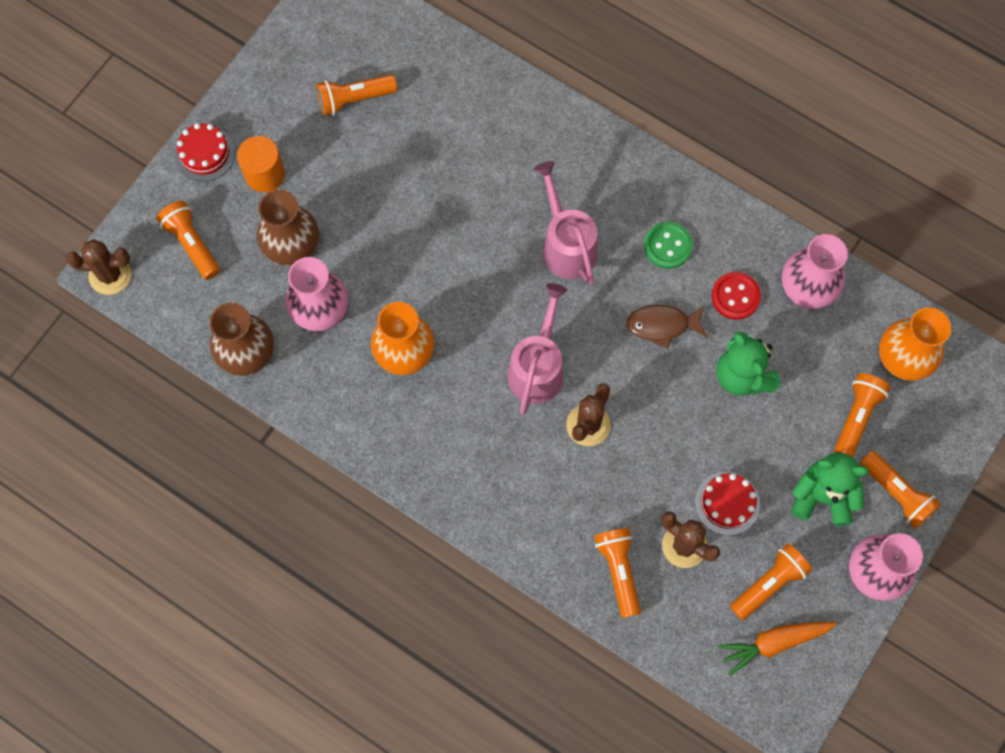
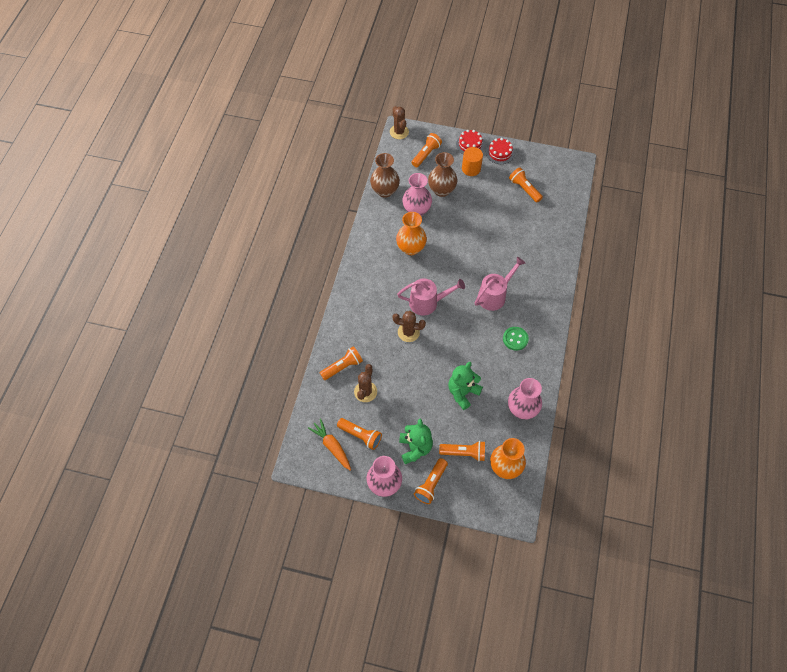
camera: 70 degrees right, 10 degrees down
(662, 325) = (473, 349): brown fish -> none
(727, 503) = (394, 404): red cake -> red cake (500, 153)
(735, 296) = (503, 377): red button -> none

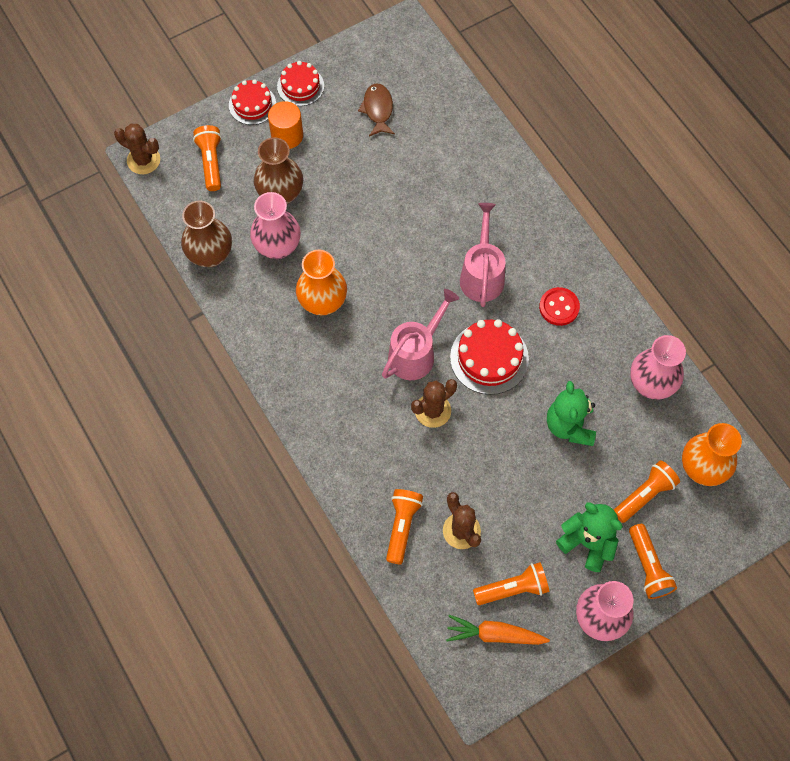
camera: 45 degrees left, 5 degrees up
(458, 332) = (489, 358): none -> red cake
(515, 339) = (559, 307): green button -> red button
(524, 189) = (378, 110): orange flashlight -> brown fish

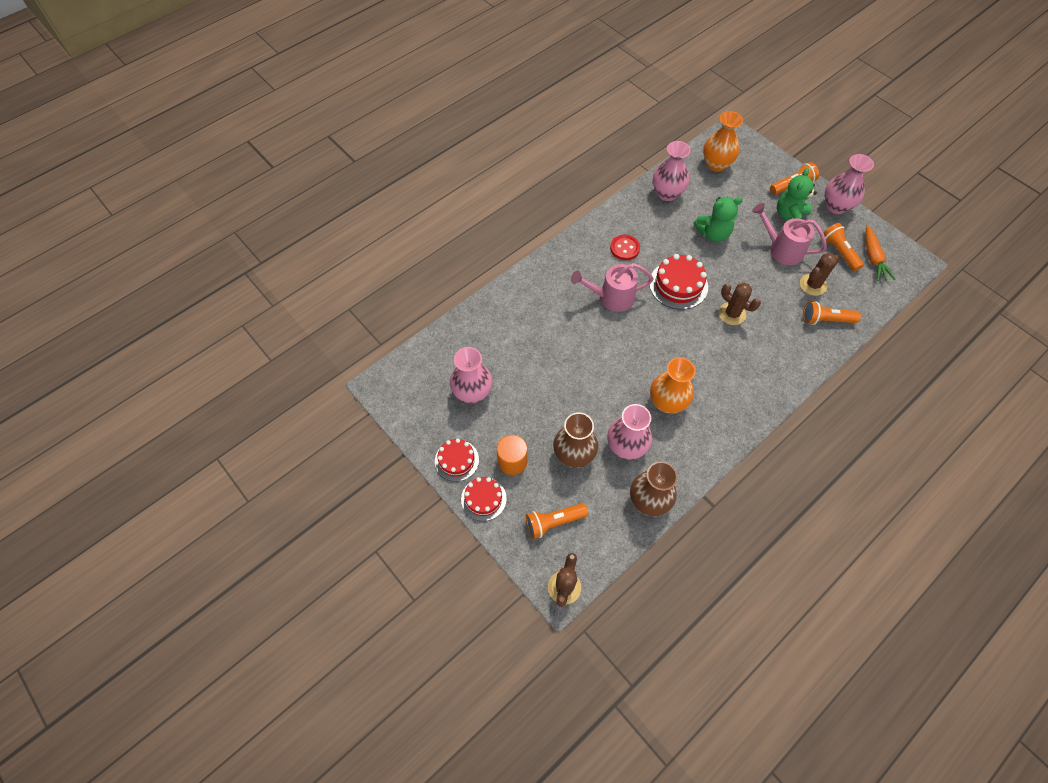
camera: 100 degrees left, 5 degrees down
(378, 110) = (472, 392): brown fish -> pink vase
(416, 353) = (690, 331): pink watering can -> pink watering can (781, 249)
(644, 495) = (746, 191): orange flashlight -> none

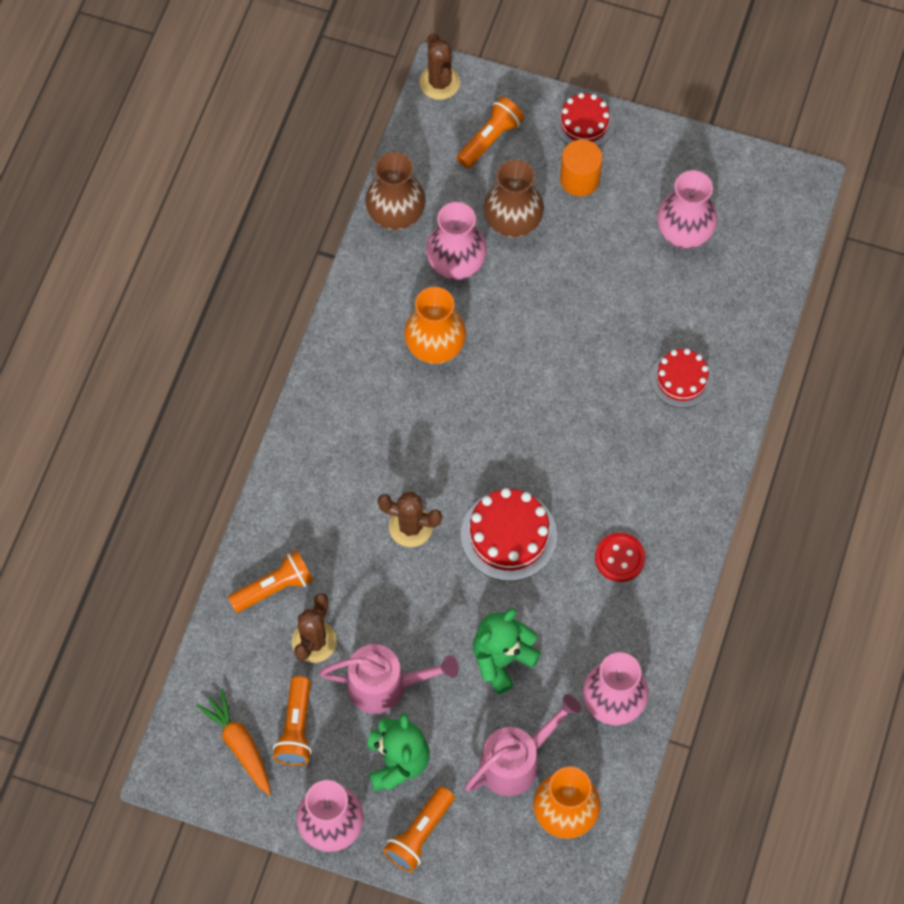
camera: 150 degrees right, 5 degrees up
(456, 460) = (644, 147): red cake -> red cake (681, 379)
(611, 297) = (591, 463): pink watering can -> pink watering can (517, 761)
(838, 252) = (296, 728): orange flashlight -> orange flashlight turned 60 degrees clockwise

